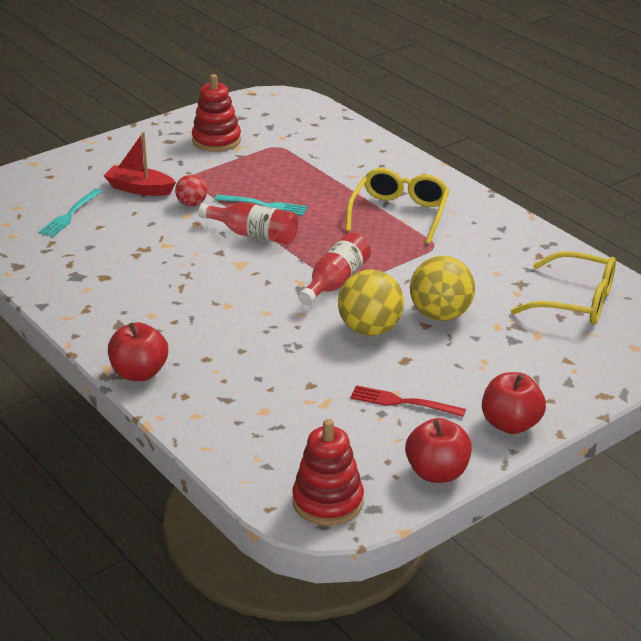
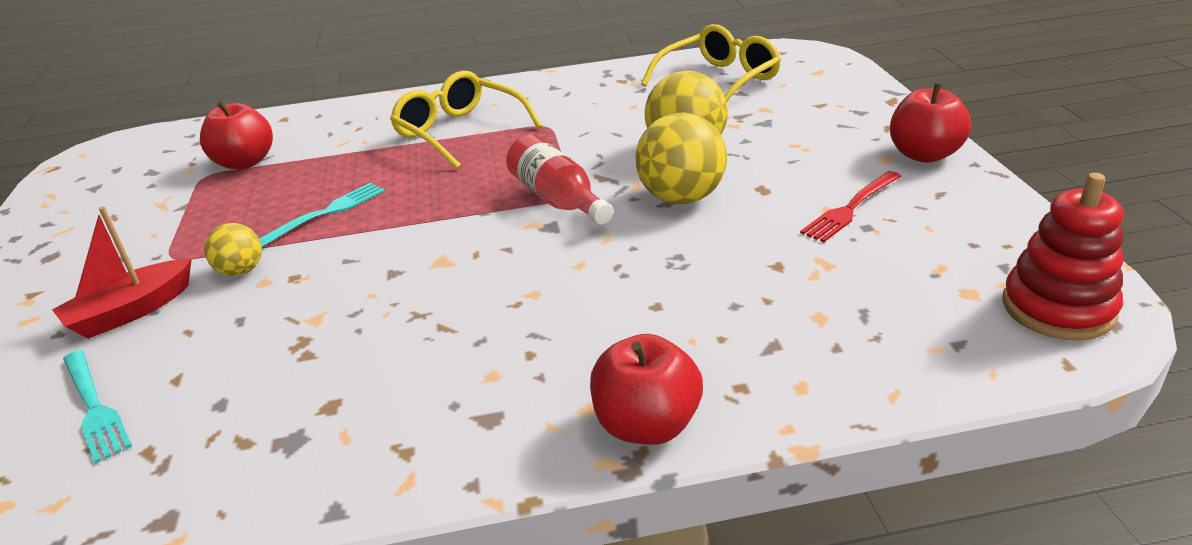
camera: 60 degrees left, 0 degrees up
(192, 204) = (241, 271): red ball -> yellow ball
(216, 140) = (116, 217): red stacking toy -> none
(254, 235) = (384, 235): red bottle -> none
(437, 473) = (1007, 216): red apple -> red apple (245, 162)

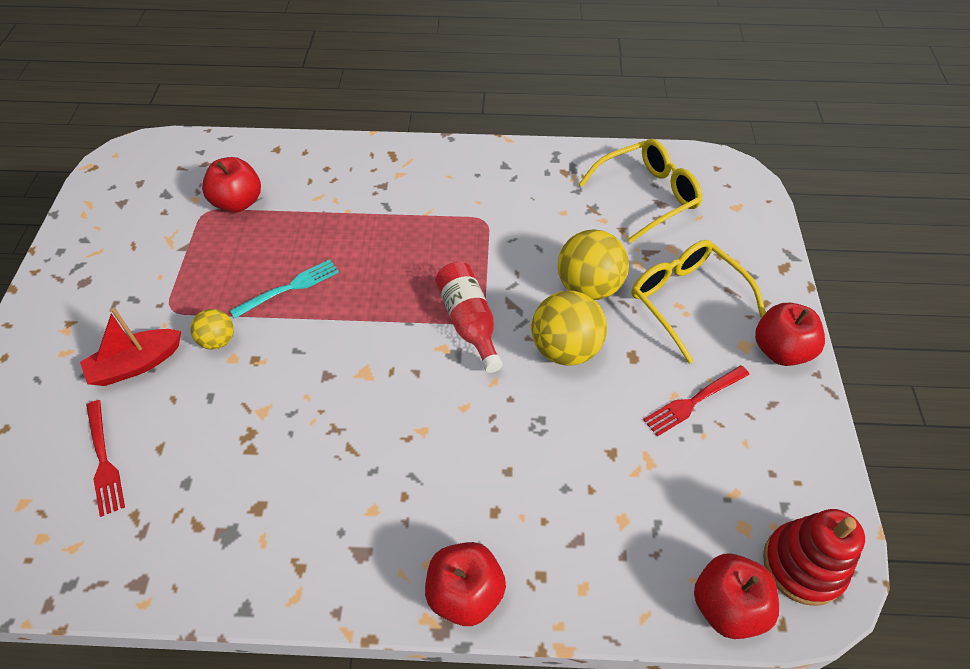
camera: 10 degrees right, 20 degrees up
(95, 407) = (104, 461): turquoise fork -> red fork
(459, 132) = (413, 208): yellow glasses -> yellow glasses (686, 300)
(990, 362) = (727, 605): none -> red apple

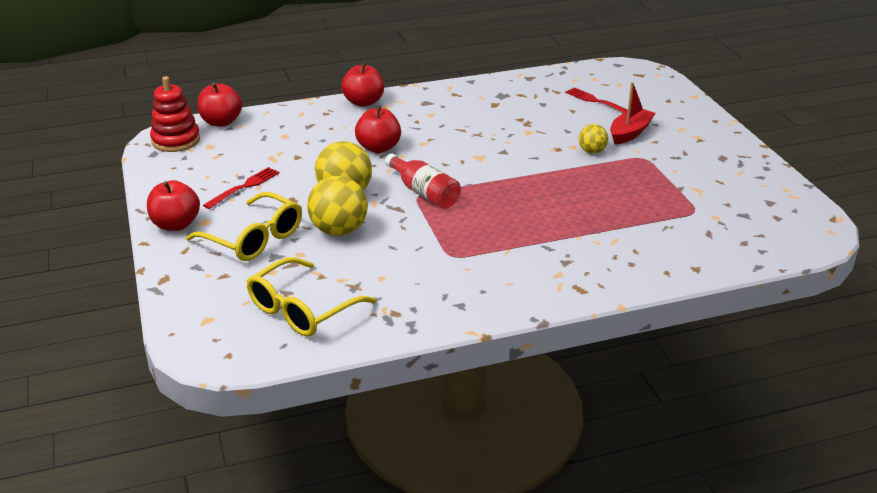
camera: 160 degrees right, 20 degrees down
(238, 202) = (676, 222): red apple -> red apple (378, 148)
(290, 287) = (573, 183): turquoise fork -> none

